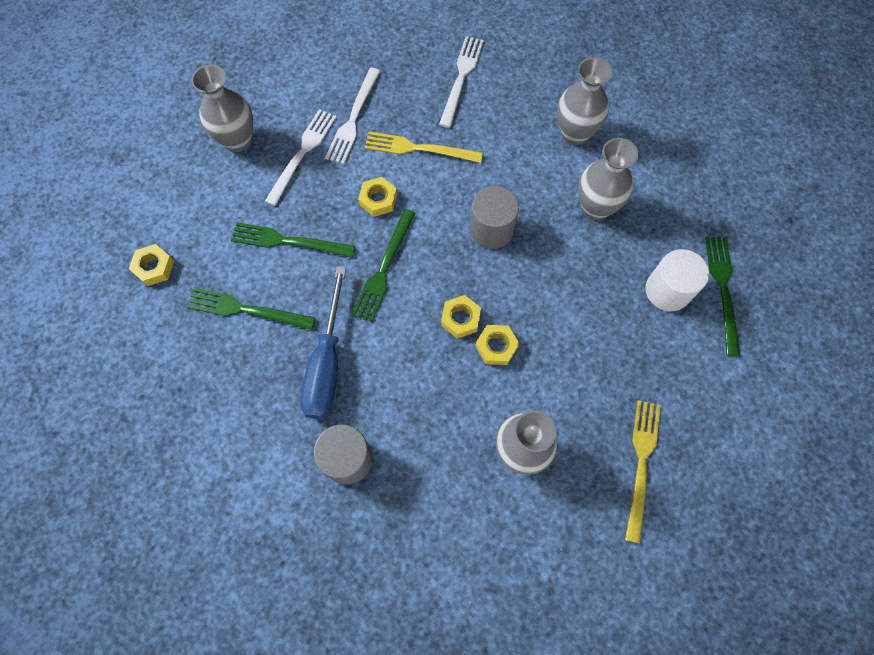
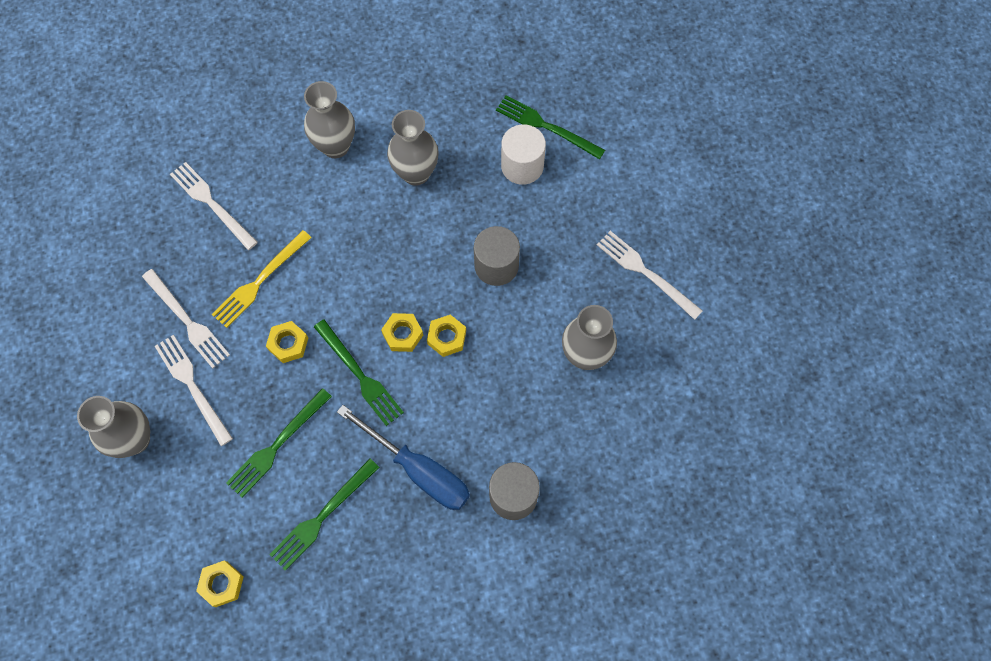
camera: 60 degrees left, 0 degrees up
(491, 229) = (381, 266): grey cylinder -> grey cylinder (496, 266)
(496, 346) = (488, 323): yellow nut -> yellow nut (402, 334)
(641, 463) = (646, 273): yellow fork -> white fork

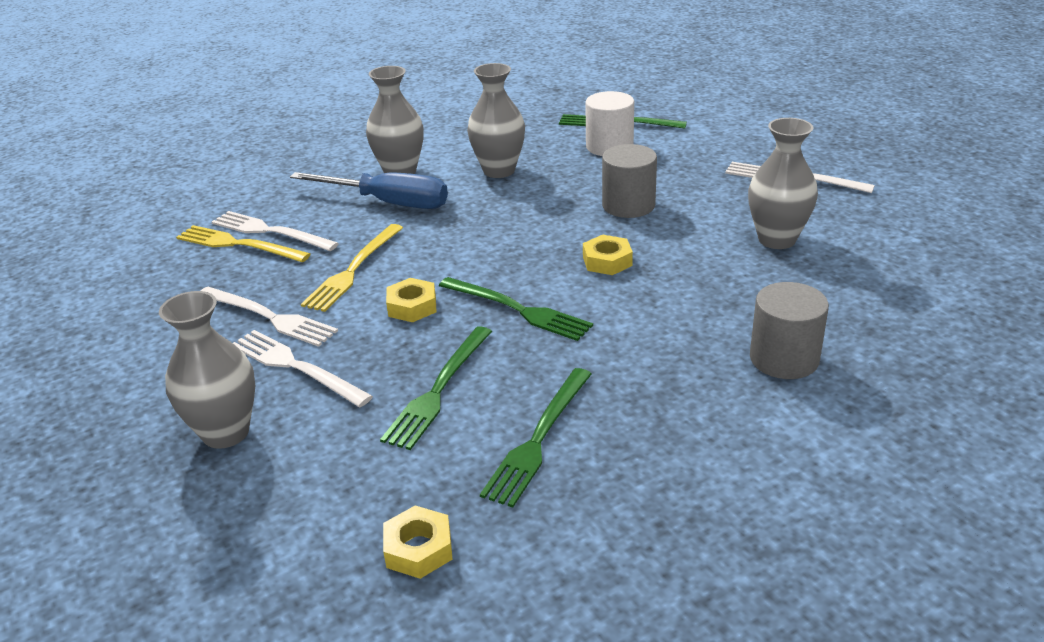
camera: 15 degrees left, 35 degrees down
(184, 214) = (238, 245): none -> yellow fork
(402, 334) = (552, 270): yellow nut -> none
(418, 470) = (645, 366): blue screwdriver -> blue screwdriver (388, 203)

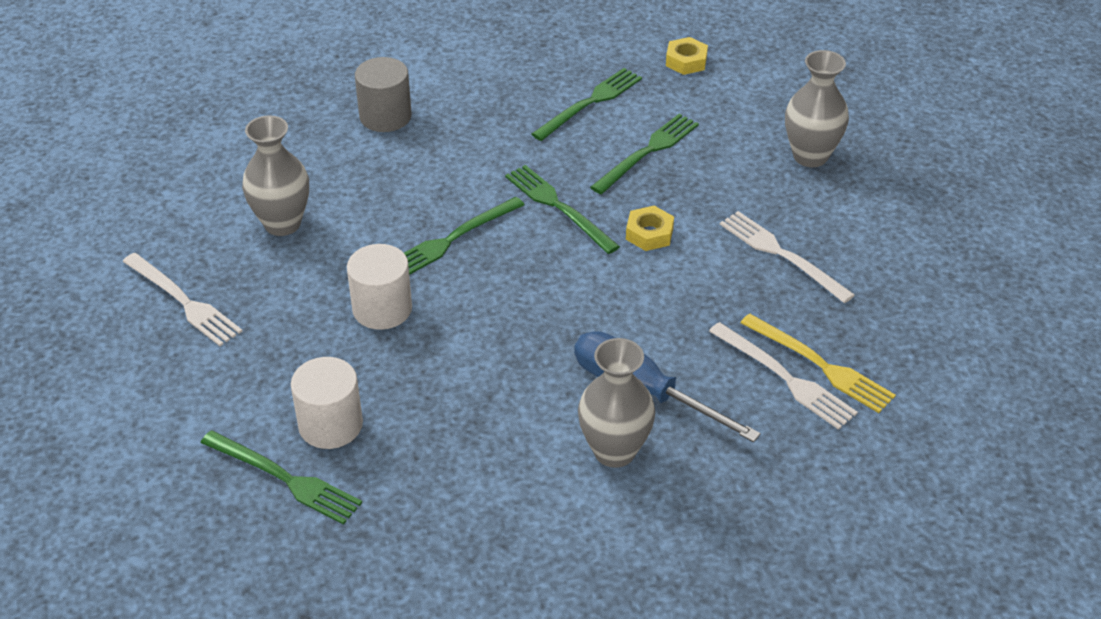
camera: 165 degrees left, 10 degrees up
(296, 367) = (757, 198): white fork -> none
(353, 270) = (697, 293): yellow fork -> none
(499, 171) = (490, 415): grey vase -> none
(607, 261) = (452, 239): yellow nut -> green fork
(628, 205) = (382, 309): grey cylinder -> white cylinder

